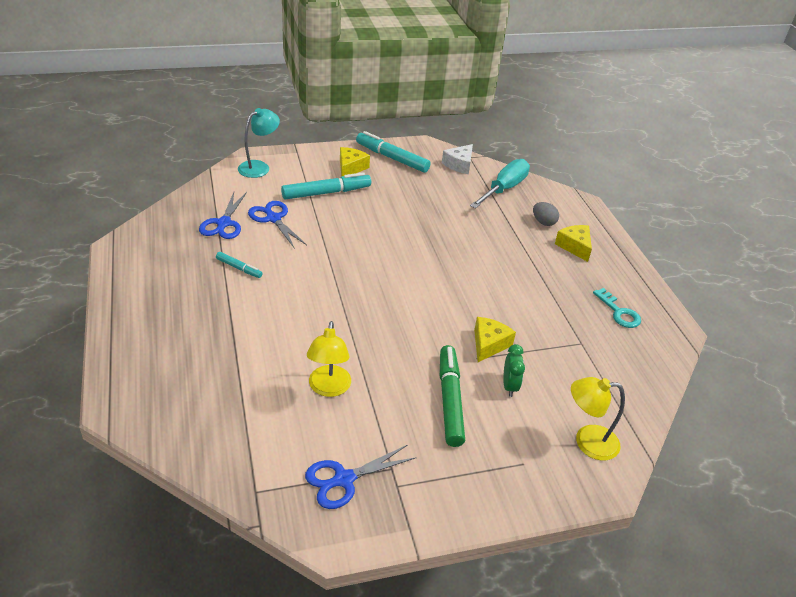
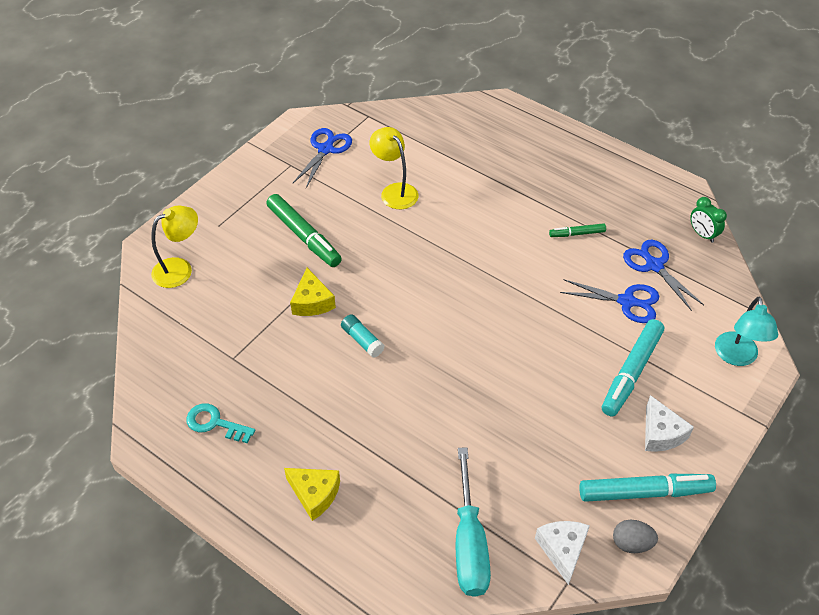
camera: 145 degrees right, 10 degrees up
(239, 268) = (577, 234): turquoise marker -> green marker
(351, 168) = (661, 433): yellow cheese -> white cheese
(474, 299) = (362, 340): none -> turquoise glue stick
(509, 386) = (268, 275): green clock -> green clock (702, 234)
(543, 222) = (377, 512): grey egg -> grey egg (631, 543)

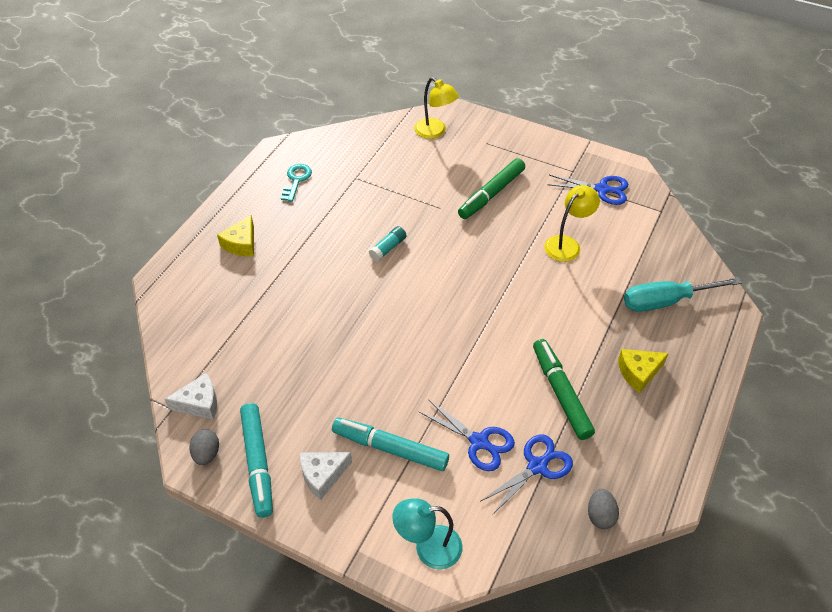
camera: 80 degrees right, 0 degrees up
(312, 302) = (421, 211): yellow cheese -> yellow cheese (638, 372)
(469, 543) = (204, 340): turquoise screwdriver -> turquoise screwdriver (666, 301)
(577, 234) = (560, 393): green marker -> green marker, size x1.92
(627, 302) = (479, 442): blue scissors -> blue scissors turned 60 degrees counterclockwise
(702, 234) = (600, 515): green clock -> grey egg

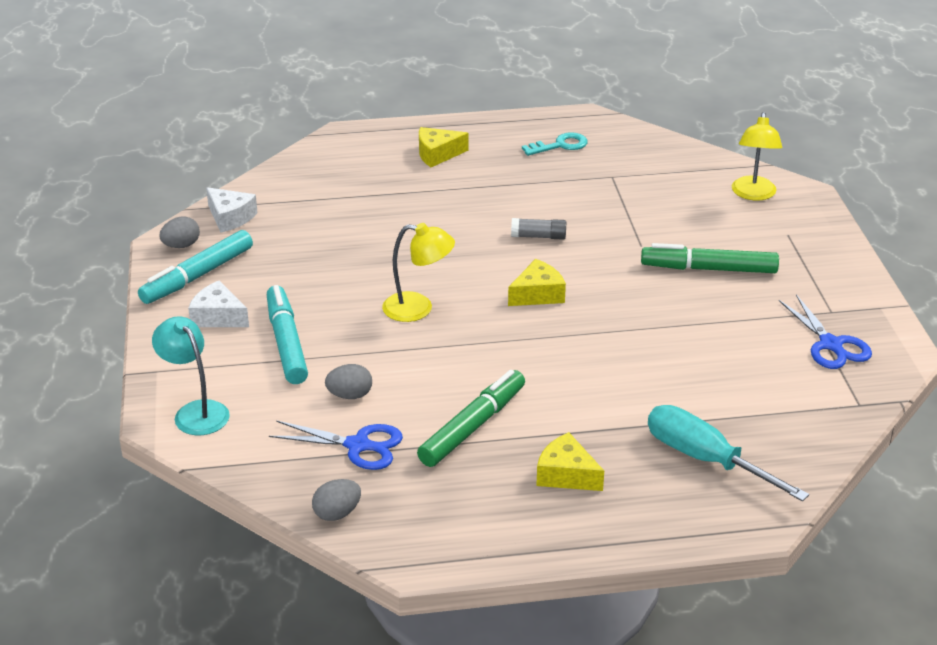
camera: 55 degrees right, 15 degrees down
(388, 248) = (538, 236): turquoise glue stick -> grey glue stick
(449, 284) = (538, 294): none -> yellow cheese
(479, 442) = (350, 395): blue scissors -> grey egg
(567, 244) = (701, 351): yellow lamp -> yellow lamp (418, 308)

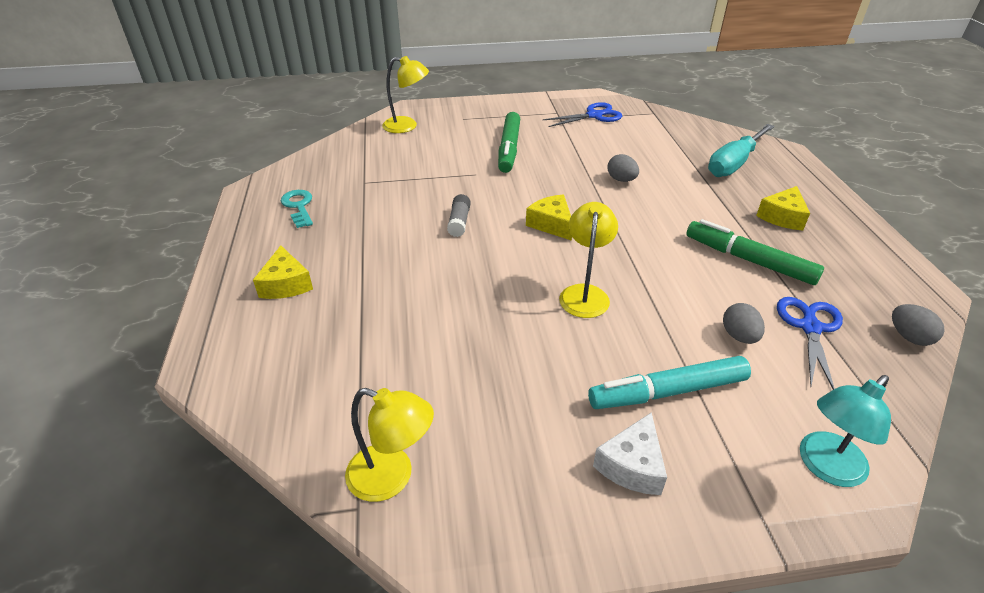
camera: 90 degrees left, 5 degrees up
(181, 246) = (463, 534): grey egg -> grey egg (621, 180)
(197, 276) = (542, 501): turquoise marker -> none
(230, 217) = (392, 477): white cheese -> yellow lamp

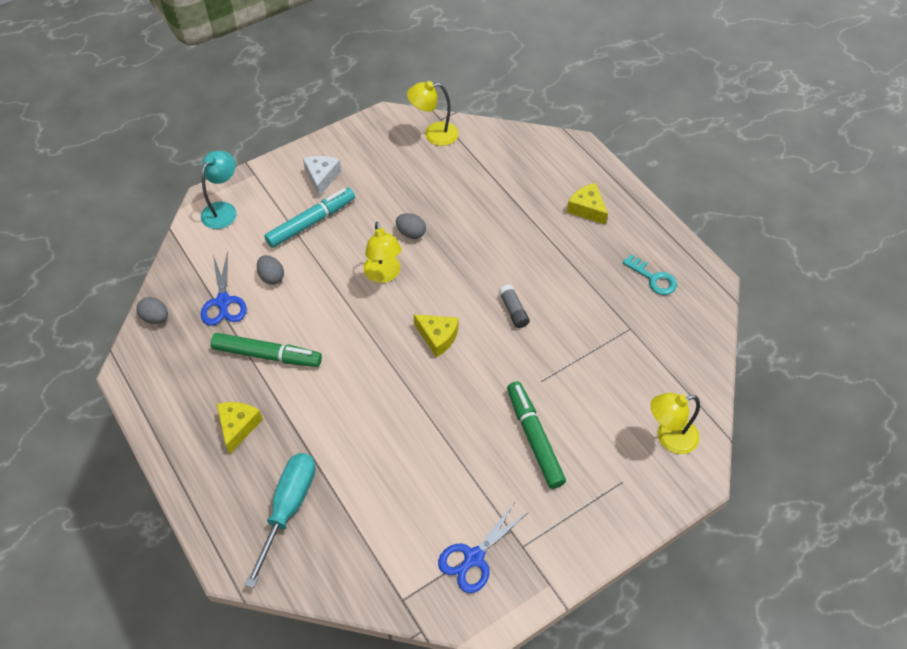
camera: 155 degrees right, 15 degrees up
(621, 180) = (399, 427): grey egg -> grey egg (411, 233)

